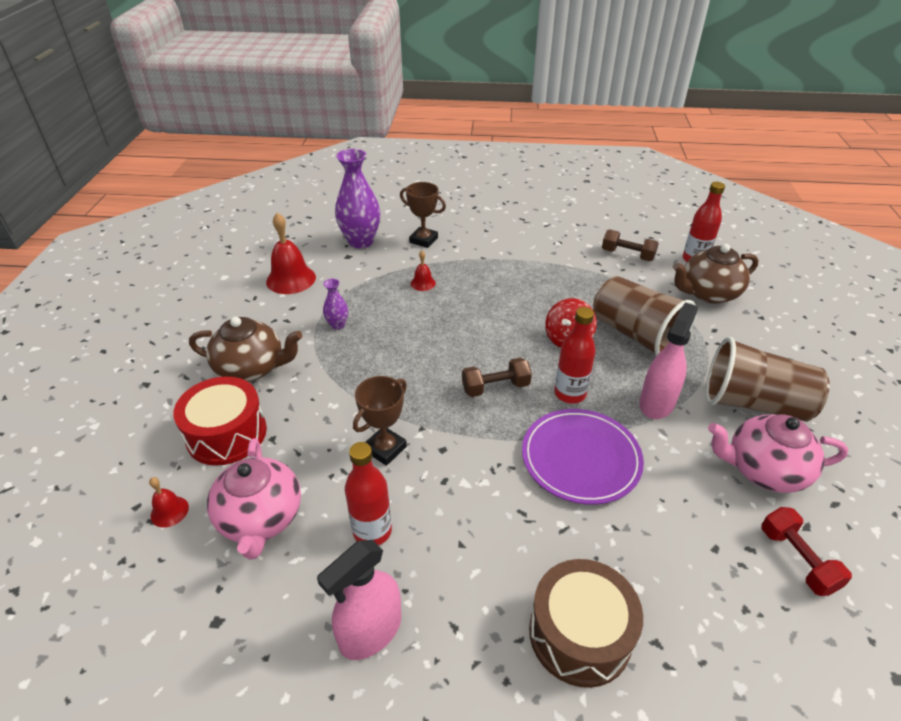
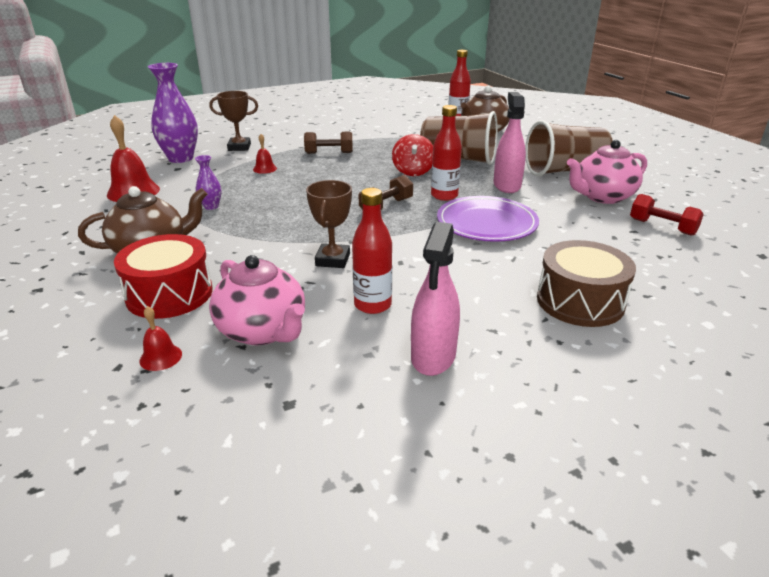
camera: 30 degrees left, 10 degrees down
(627, 255) = (410, 125): brown dumbbell -> brown dumbbell (329, 153)

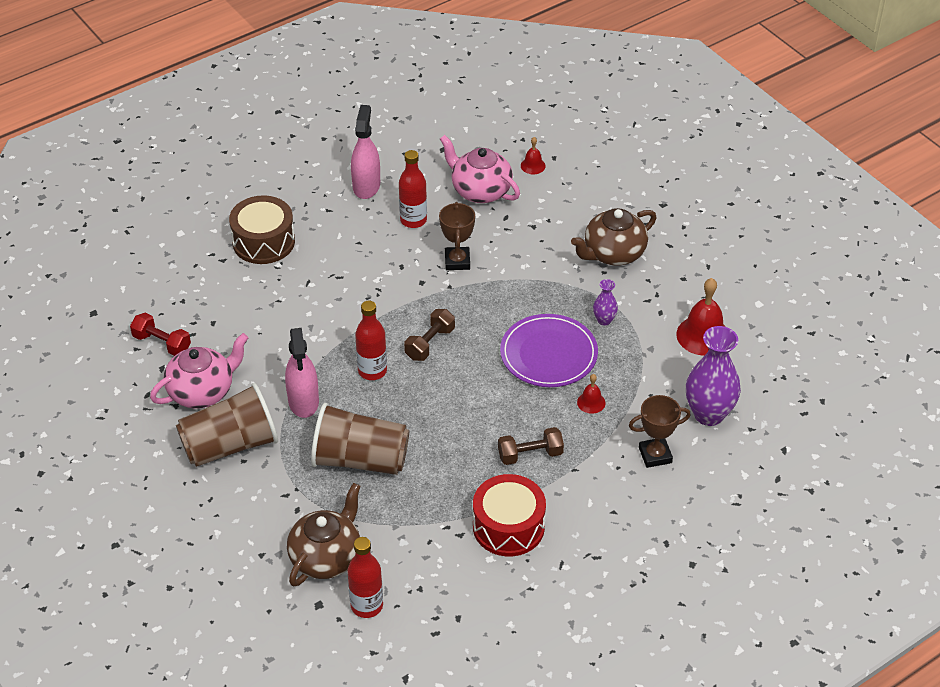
camera: 170 degrees right, 15 degrees up
(169, 294) = (563, 212): red drum -> red drum (508, 527)
(413, 171) = (413, 420): red spinning top -> none
(486, 223) = (328, 328): purple plate -> purple plate (548, 354)

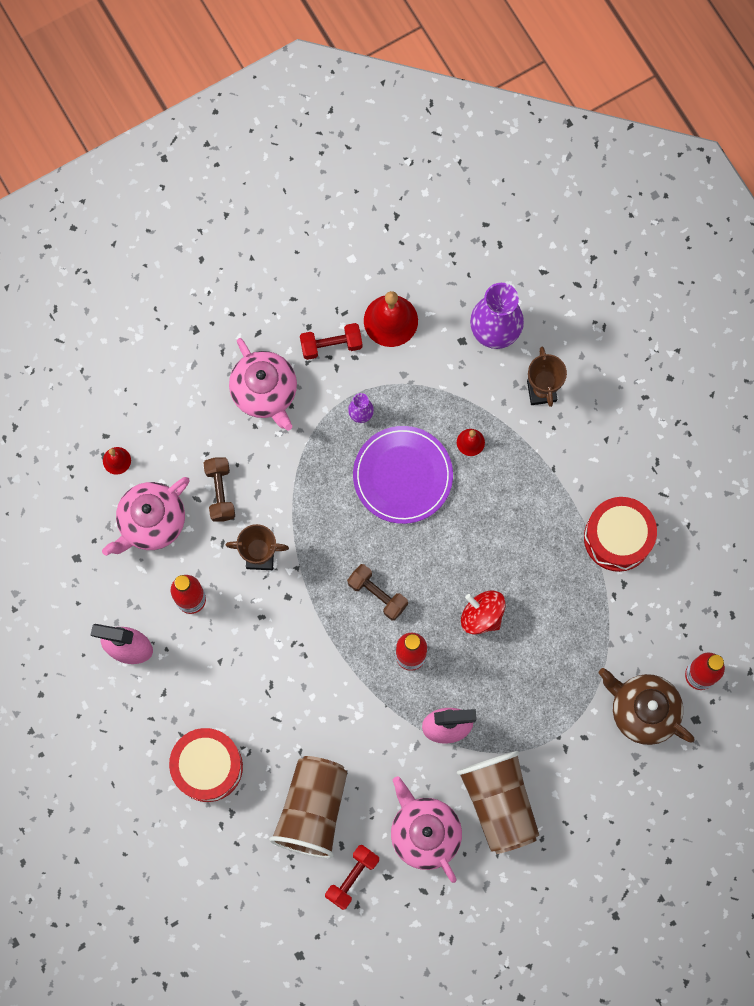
camera: 85 degrees left, 30 degrees up
(263, 242) = (208, 766): brown drum -> red drum
(360, 460) = (527, 673): brown cup -> brown cup (312, 809)
(416, 421) = (482, 615): none -> red spinning top
(530, 455) = (532, 508): brown dumbbell -> brown dumbbell (220, 492)
(613, 253) = (265, 392): brown teapot -> pink teapot
(668, 295) = (331, 345): none -> red dumbbell

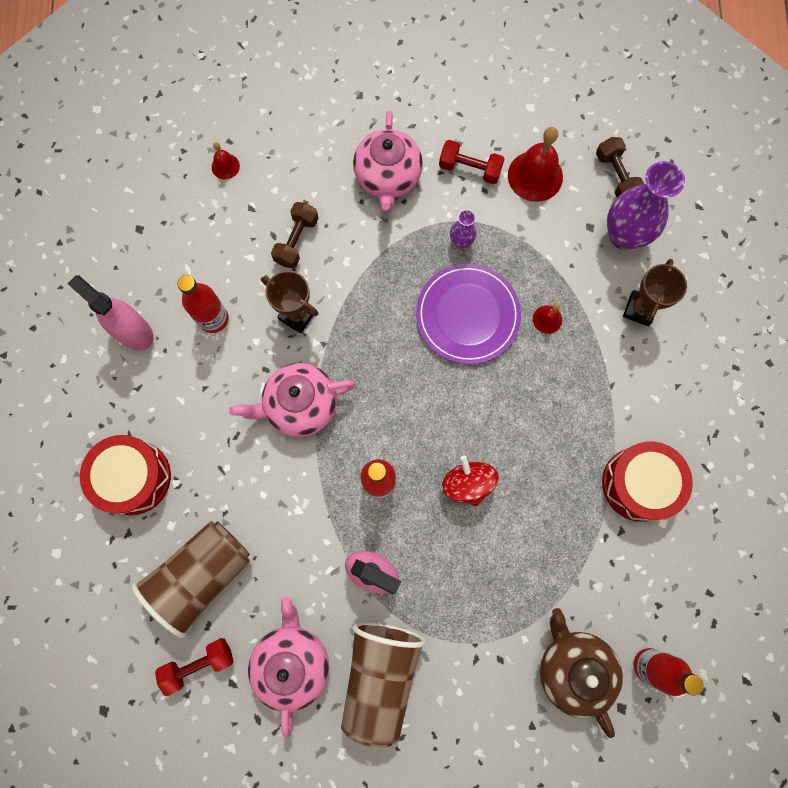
camera: 30 degrees right, 0 degrees up
(151, 522) = (221, 234): pink teapot -> pink teapot (300, 405)
(377, 594) = (382, 408): brown dumbbell -> brown dumbbell (616, 176)

